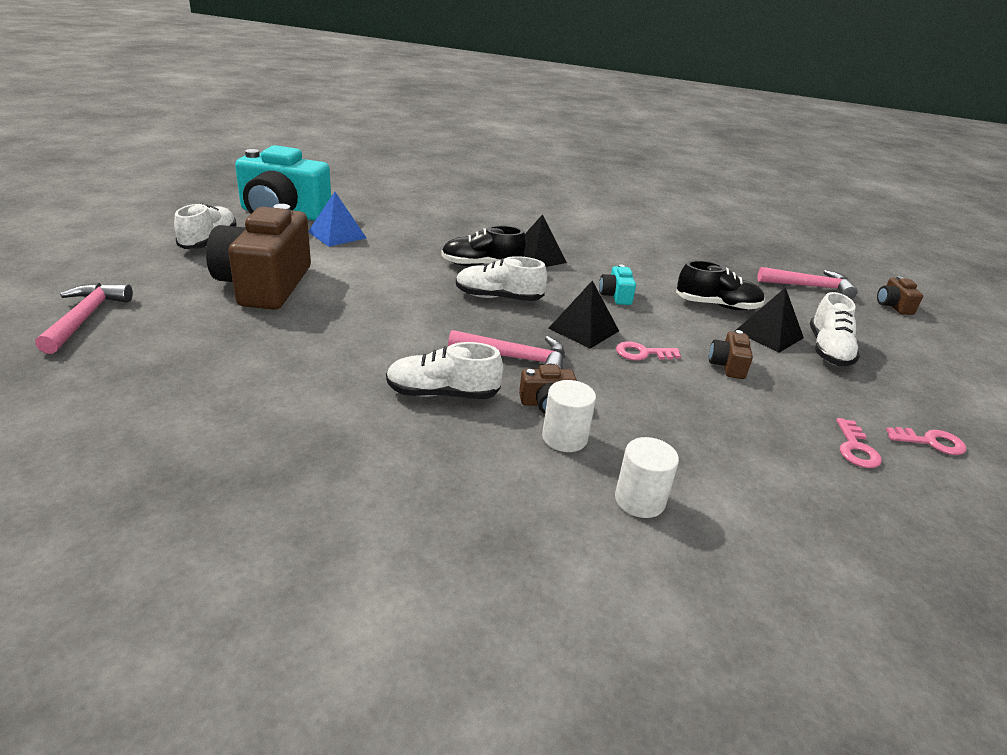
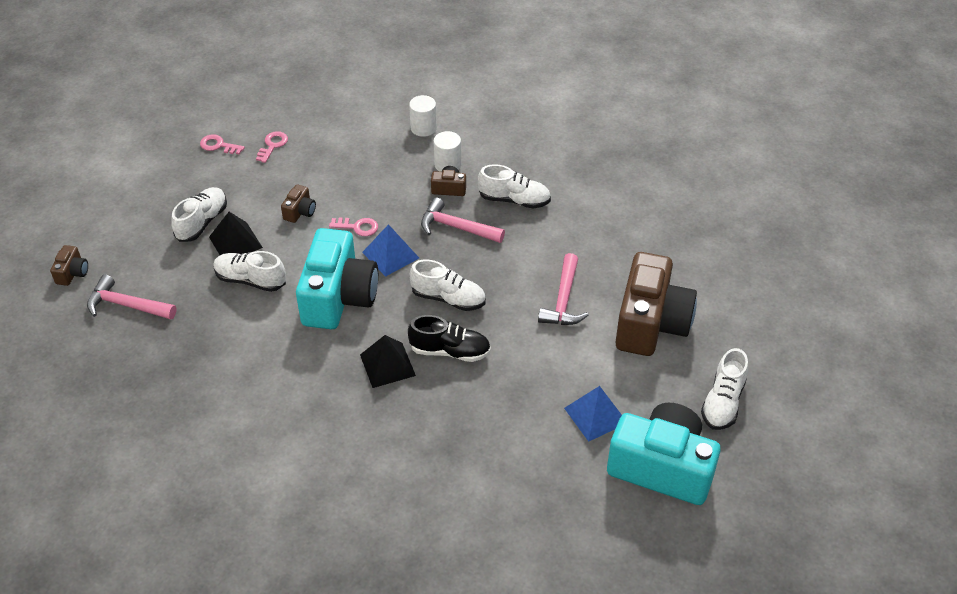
camera: 165 degrees left, 15 degrees up
(85, 318) = (771, 285): pink hammer -> pink hammer (563, 300)
(584, 329) = (390, 255): black pyramid -> blue pyramid
(615, 296) = (338, 297): turquoise camera -> turquoise camera, size x2.43
(717, 305) = (250, 280): black shoe -> white shoe

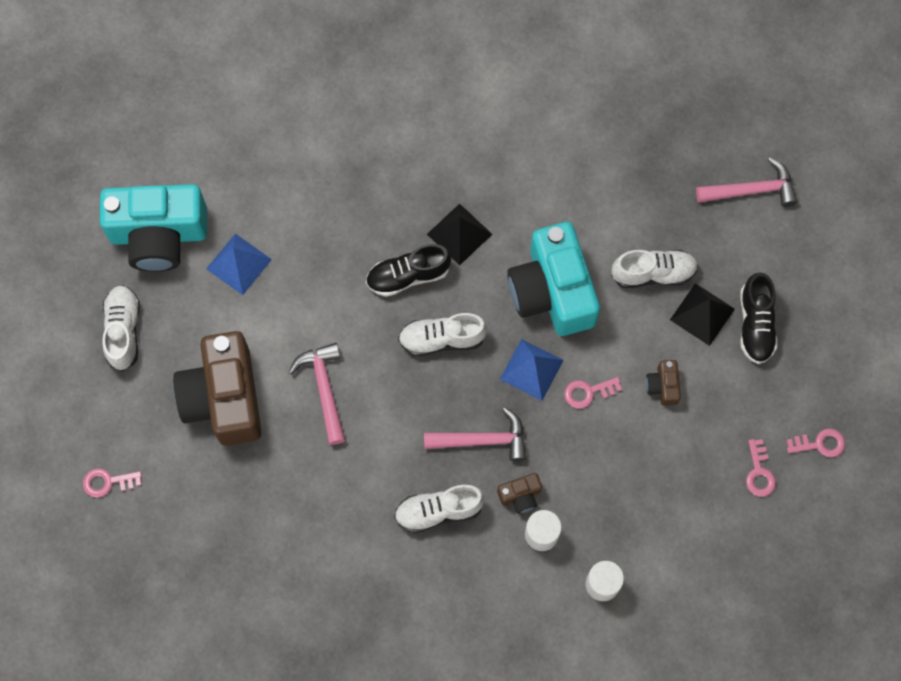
camera: 155 degrees right, 25 degrees up
(72, 273) = (835, 203): brown camera -> none
(202, 222) = (755, 324): white shoe -> black shoe
(771, 302) = (108, 482): none -> pink key

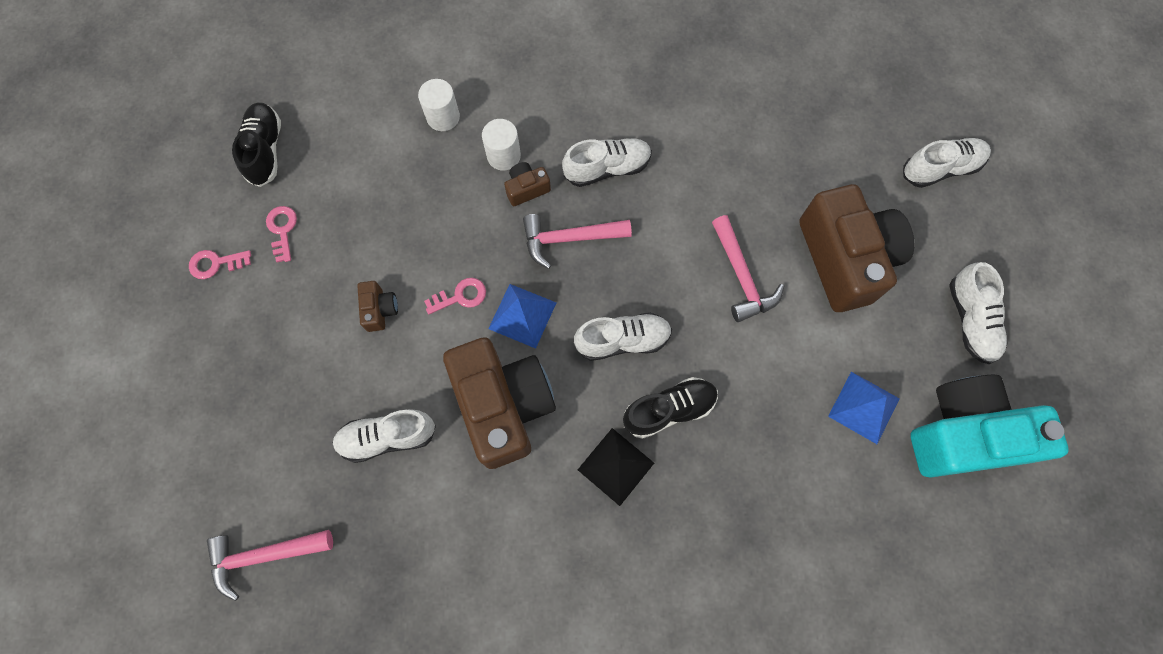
camera: 175 degrees right, 0 degrees up
(108, 482) = (940, 168): pink key -> white shoe
(552, 291) = (503, 405): turquoise camera -> brown camera
(702, 314) = (333, 393): black pyramid -> none
(755, 324) = (273, 386): black shoe -> black shoe (265, 150)

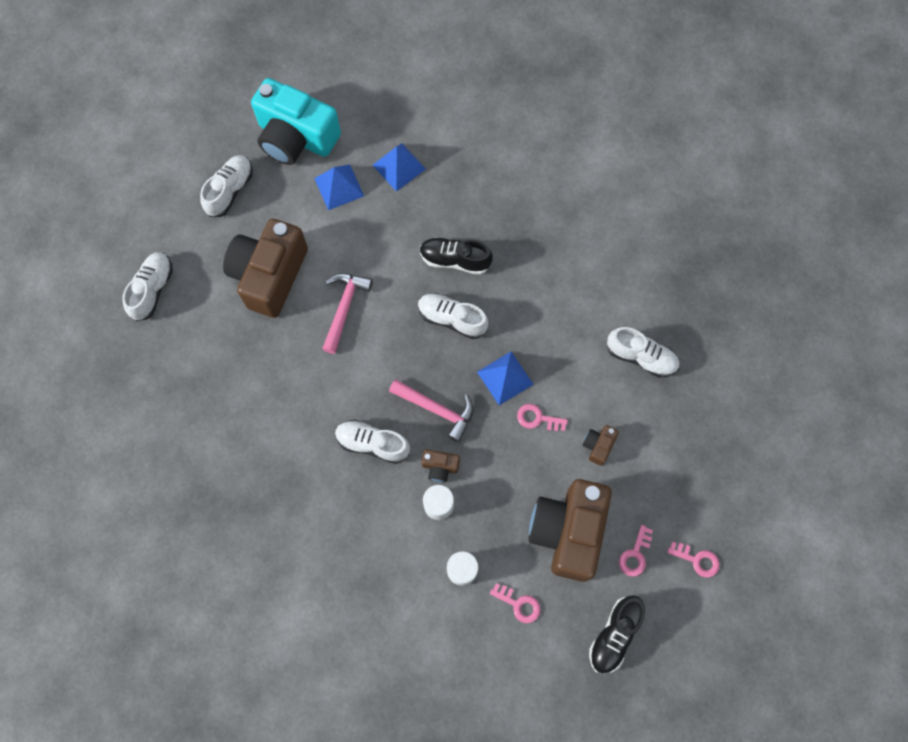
camera: 145 degrees left, 0 degrees up
(264, 555) = (755, 336): pink hammer -> none
(371, 121) = (519, 604): none -> pink key
(503, 405) = (555, 329): brown camera -> brown camera (568, 531)
(615, 466) = (511, 250): black pyramid -> none
(820, 482) = (399, 167): none -> blue pyramid
(940, 168) = (152, 289): white shoe -> white shoe turned 90 degrees clockwise

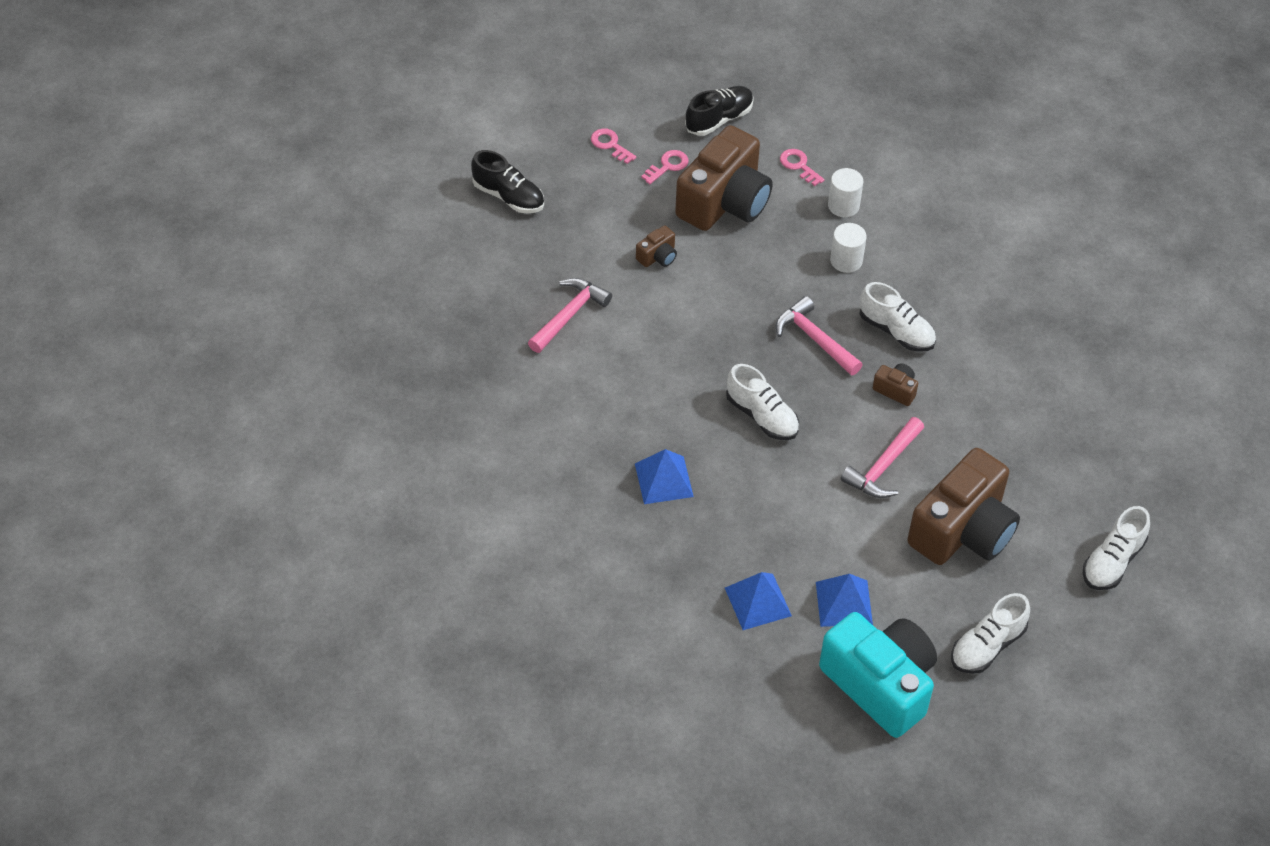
camera: 160 degrees left, 20 degrees down
(440, 467) = (832, 290): brown camera -> brown camera (896, 390)
(455, 260) = (732, 474): black shoe -> black shoe (509, 197)
(505, 378) = (727, 343): blue pyramid -> blue pyramid (663, 480)
(537, 418) = (709, 298): pink key -> none
(641, 357) = (569, 315): white shoe -> pink hammer

